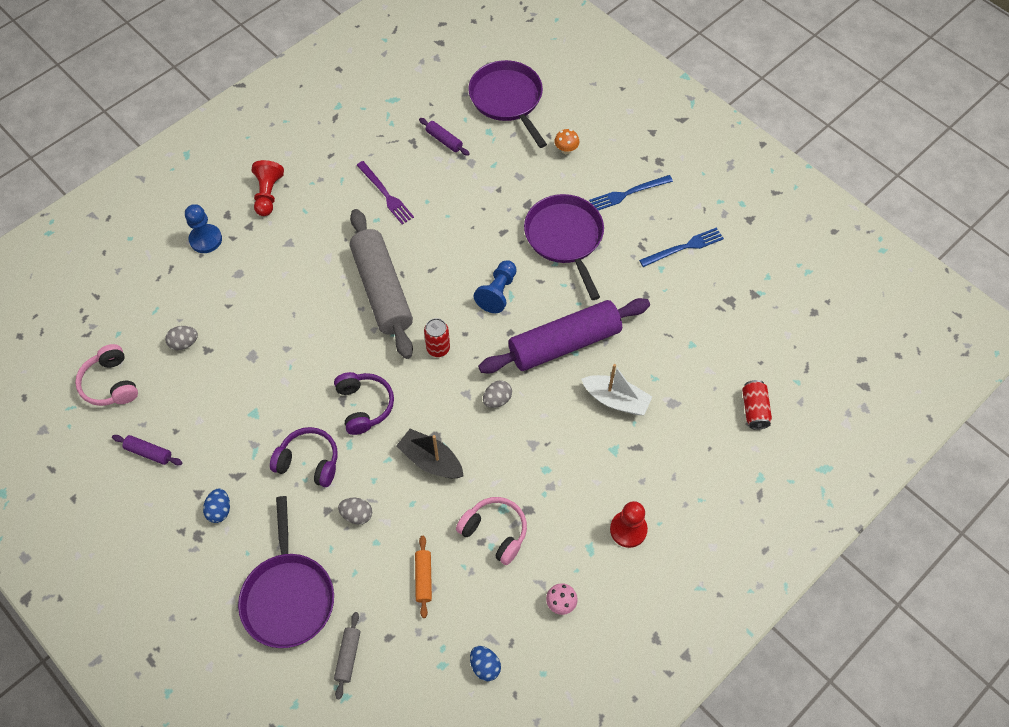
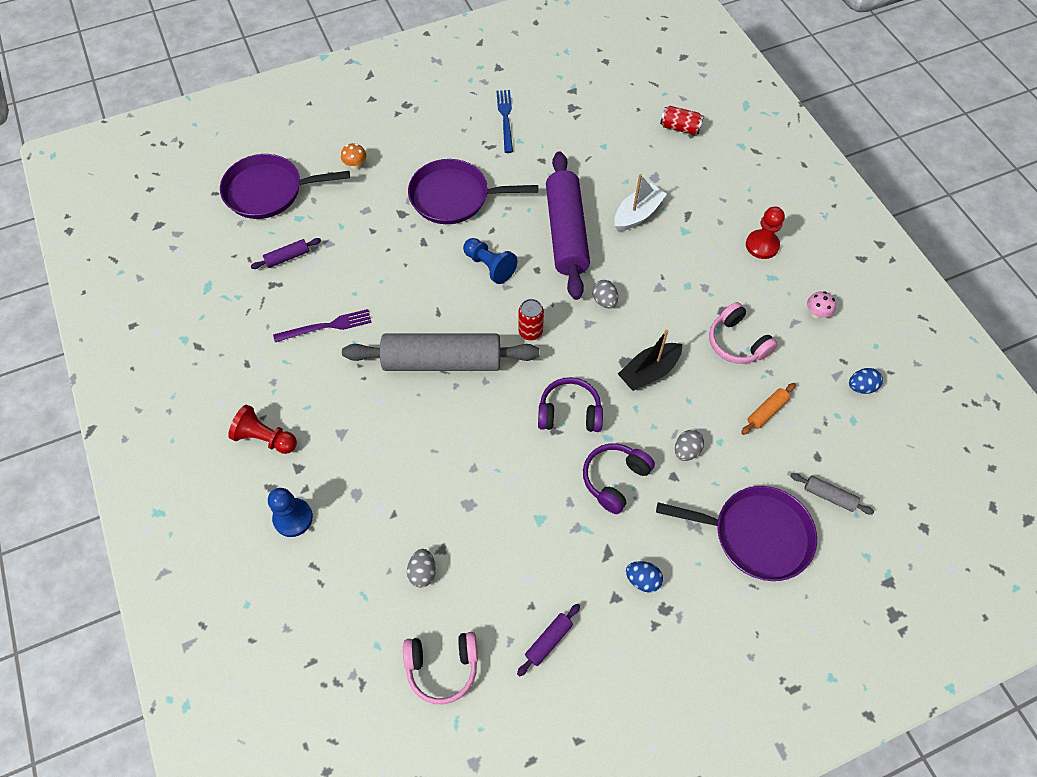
camera: 70 degrees left, 0 degrees up
(423, 578) = (766, 411): orange rolling pin -> orange rolling pin turned 60 degrees counterclockwise
(495, 532) = (737, 342): pink headphones -> pink headphones turned 90 degrees counterclockwise
(628, 193) = (429, 137): blue fork -> none

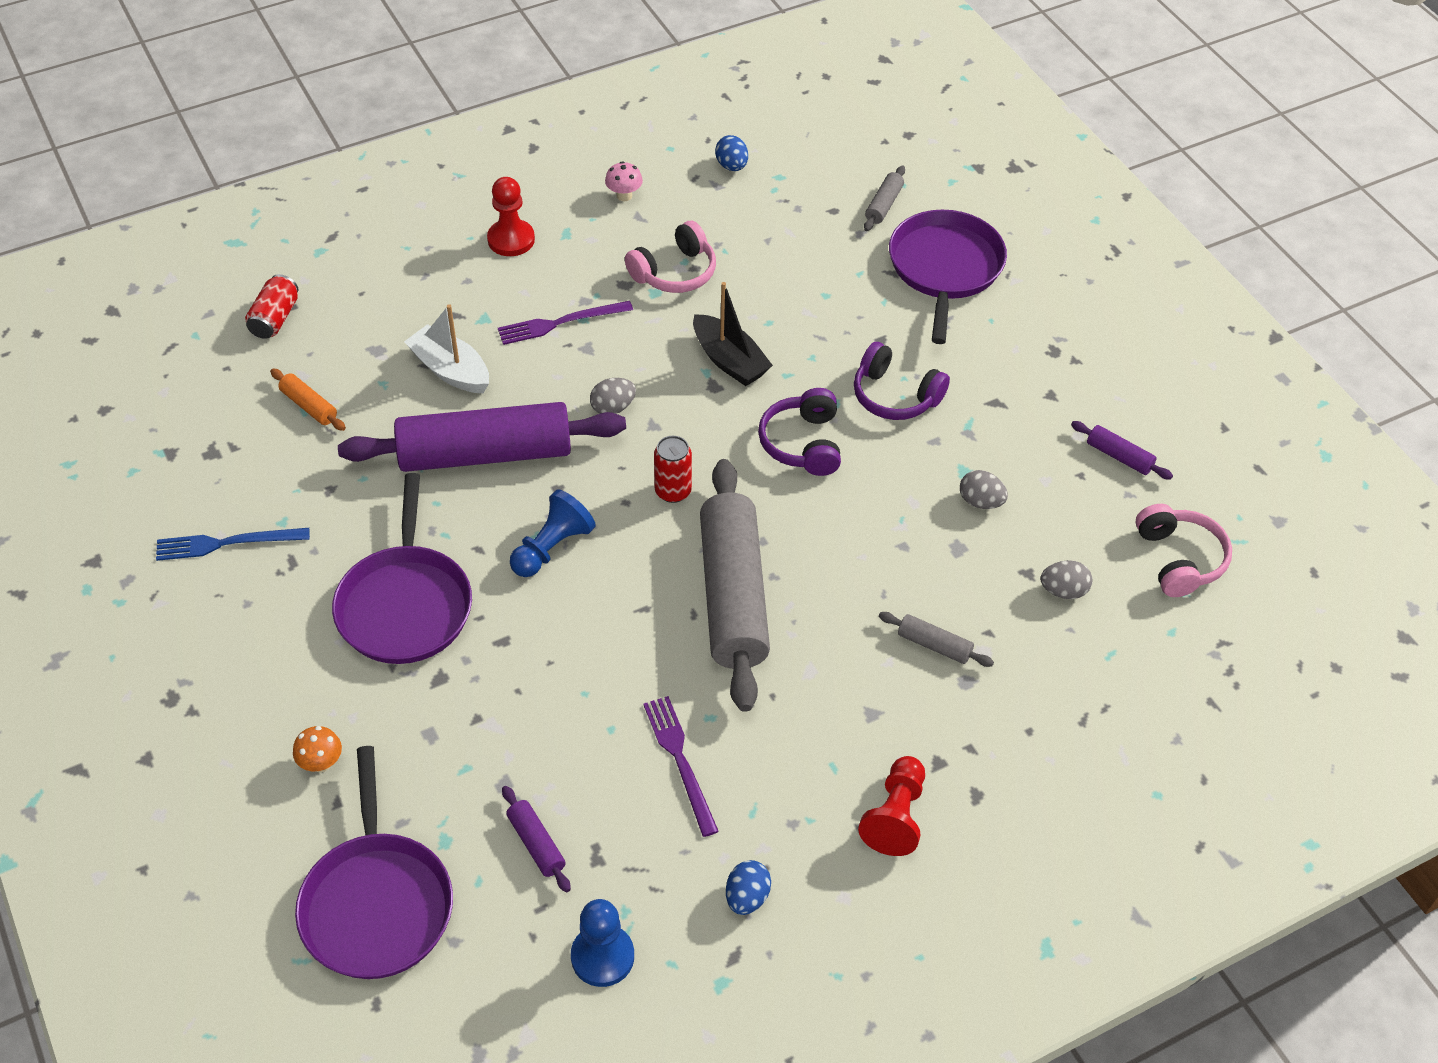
camera: 95 degrees left, 10 degrees down
(293, 518) = (1018, 756): blue pawn -> blue pawn (602, 957)
(387, 477) = (934, 645): none -> grey rolling pin
(642, 580) = (1023, 370): blue egg -> blue egg (747, 897)
(682, 272) = (560, 323): none -> purple fork
(686, 450) = (843, 326): grey egg -> grey egg (980, 502)
(766, 411) = (777, 250): orange rolling pin -> orange rolling pin (309, 406)

